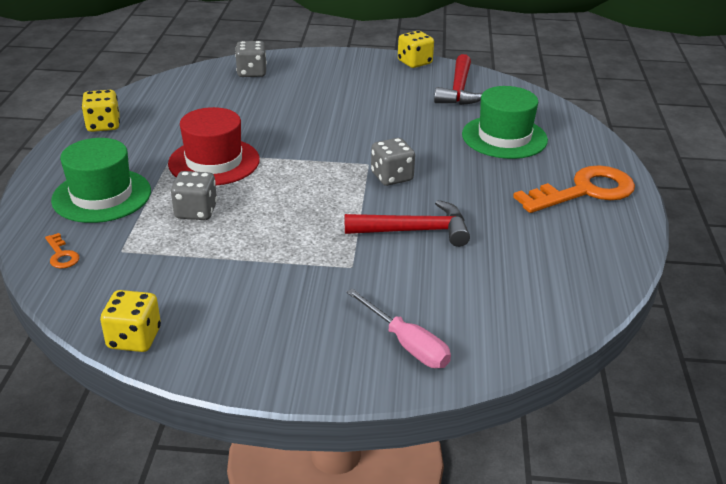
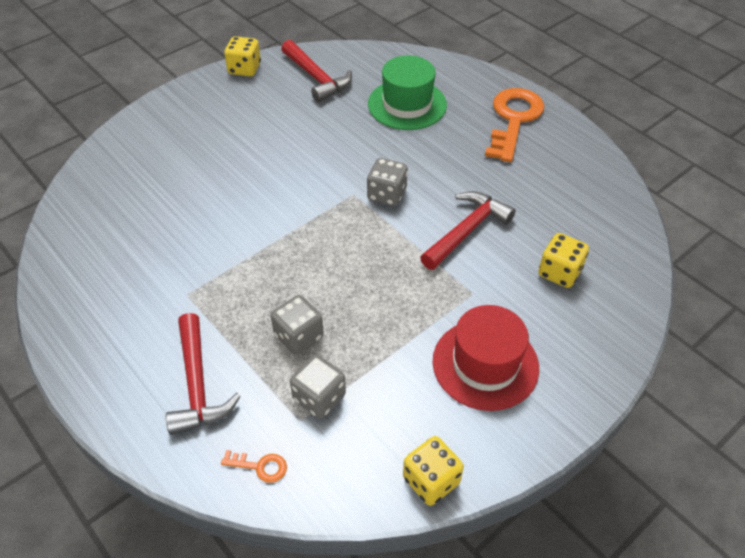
camera: 45 degrees left, 15 degrees up
(102, 195) = (197, 385): green hat -> red hammer
(103, 125) = (75, 315): yellow dice -> yellow dice (559, 272)
(214, 162) = (237, 279): red hat -> red hat (485, 364)
(251, 72) = (123, 164): grey dice -> grey dice (319, 397)
(407, 344) = (586, 325): pink screwdriver -> none

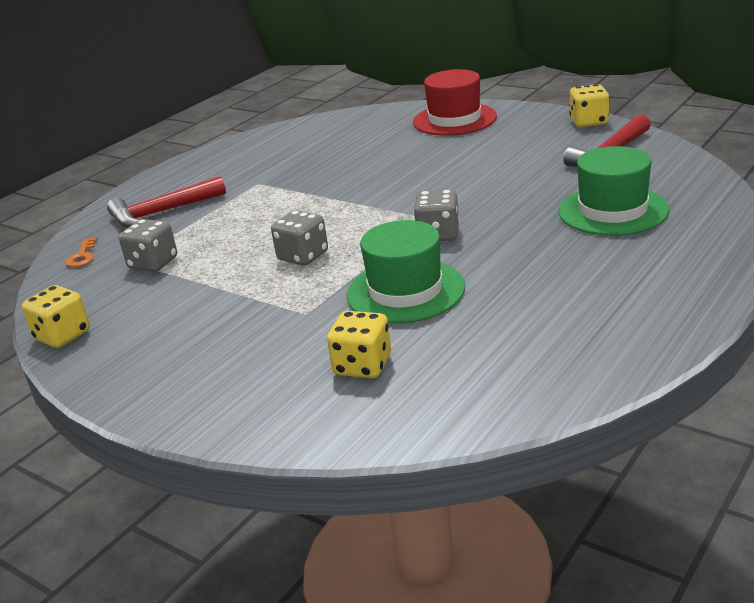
camera: 80 degrees right, 20 degrees down
(298, 336) = (221, 238): grey dice -> grey dice (303, 256)
(467, 230) = (405, 291): red hammer -> green hat
(485, 364) = (204, 339): red hat -> red hat (454, 119)
(513, 120) = (651, 283): orange key -> none

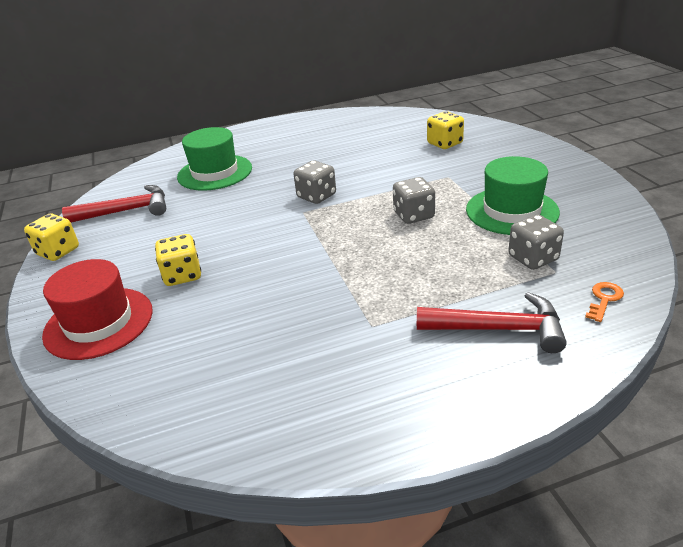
camera: 145 degrees left, 5 degrees up
(62, 335) = (624, 218): yellow dice -> yellow dice (182, 275)
(405, 291) = (382, 169): green hat -> green hat (511, 211)

